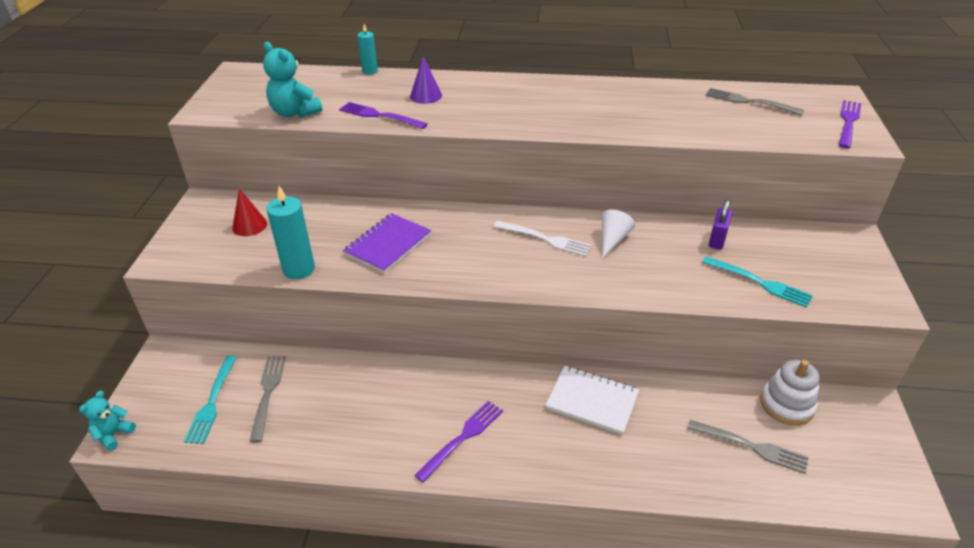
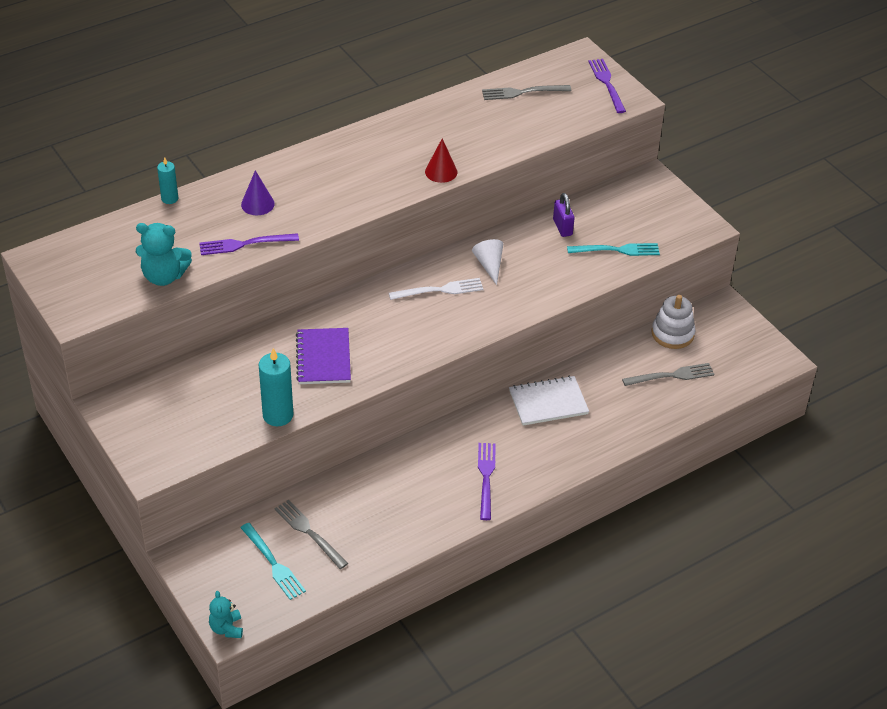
camera: 40 degrees left, 5 degrees up
(249, 225) = (184, 403): red cone -> red cone (441, 172)

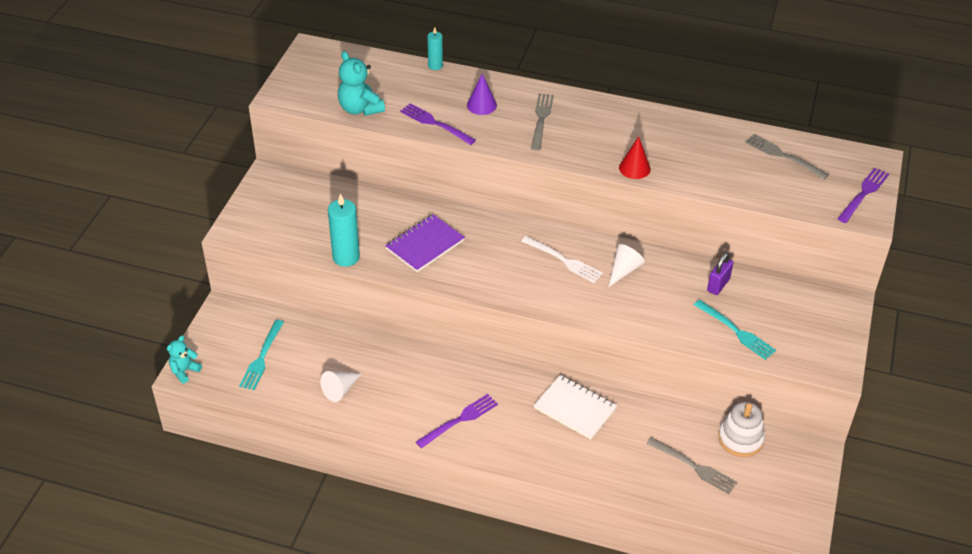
camera: 50 degrees right, 0 degrees up
(309, 532) = (307, 357): grey fork -> grey fork (541, 119)
(370, 532) = (340, 390): none -> white cone

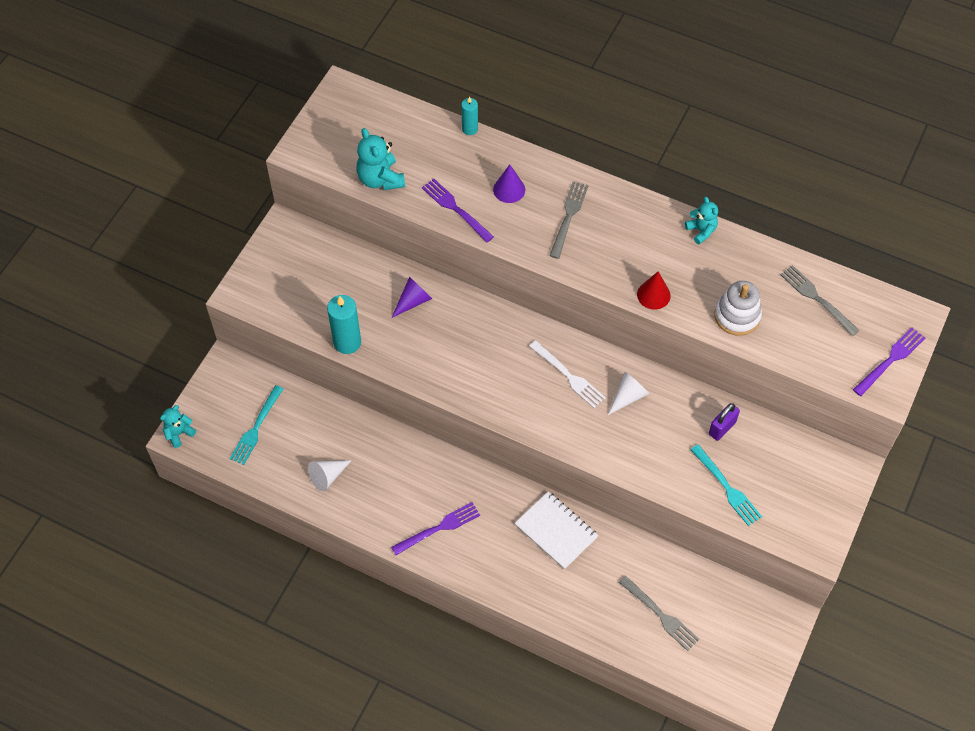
camera: 10 degrees right, 15 degrees up
(403, 218) = (413, 301): none -> purple cone
(425, 245) = (430, 337): purple notebook -> none
(664, 118) = (701, 231): none -> turquoise teddy bear
(740, 439) = (715, 590): white stacking toy -> white stacking toy (737, 316)

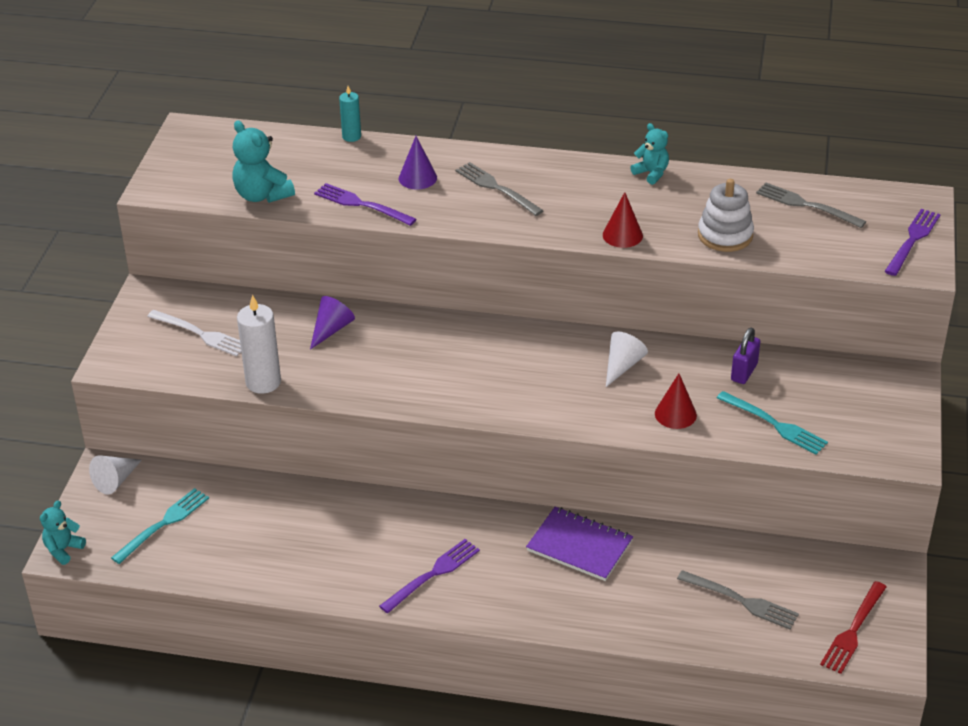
camera: 15 degrees left, 20 degrees down
(256, 428) = (164, 523): turquoise fork -> turquoise fork turned 150 degrees counterclockwise
(328, 476) = (272, 552): white cone -> white cone (116, 480)
(347, 342) = (263, 382): turquoise candle -> white candle
(556, 531) = (579, 546): white notebook -> purple notebook
(568, 216) = (496, 188): grey fork -> grey fork turned 45 degrees counterclockwise
(569, 376) = (545, 361): white fork -> white fork (201, 334)
(652, 457) = (675, 414): none -> red cone
(735, 665) = (853, 631): none -> red fork

